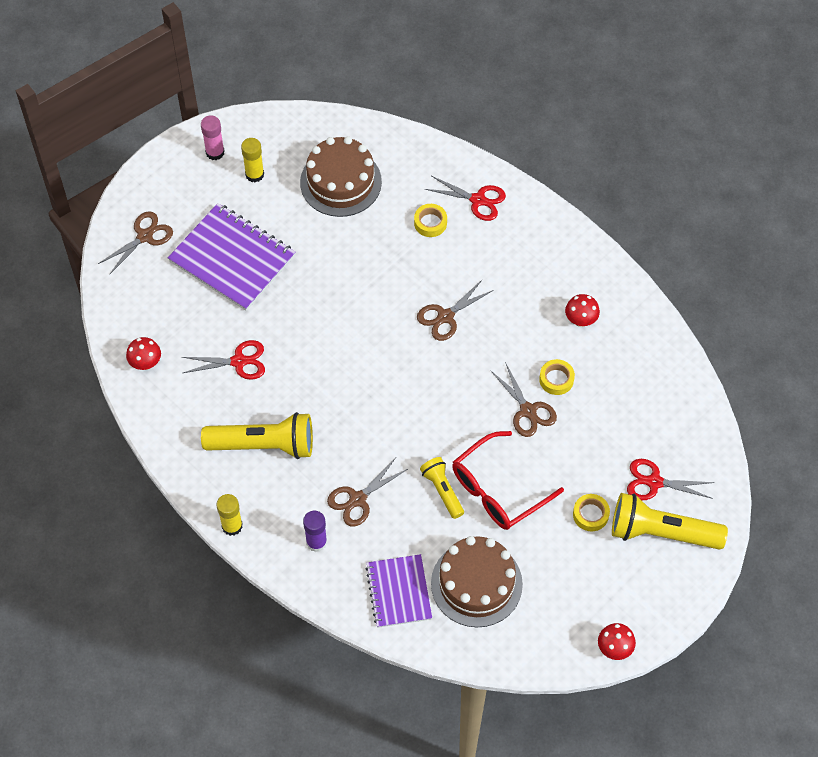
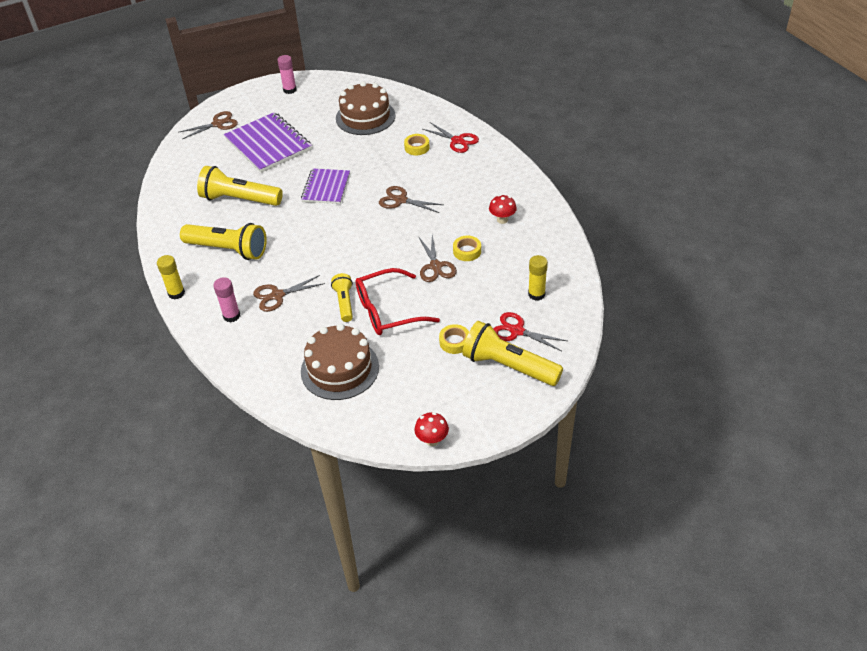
camera: 20 degrees right, 15 degrees down
(146, 363) = (176, 189): red mushroom -> none
(239, 361) = (239, 199): red scissors -> yellow flashlight
(254, 174) = (309, 104): yellow glue stick -> yellow glue stick (536, 294)
(316, 542) = (231, 316): purple glue stick -> pink glue stick
(399, 592) = (276, 361): purple notebook -> purple notebook (326, 188)
(445, 316) = (401, 200): brown scissors -> brown scissors turned 45 degrees clockwise

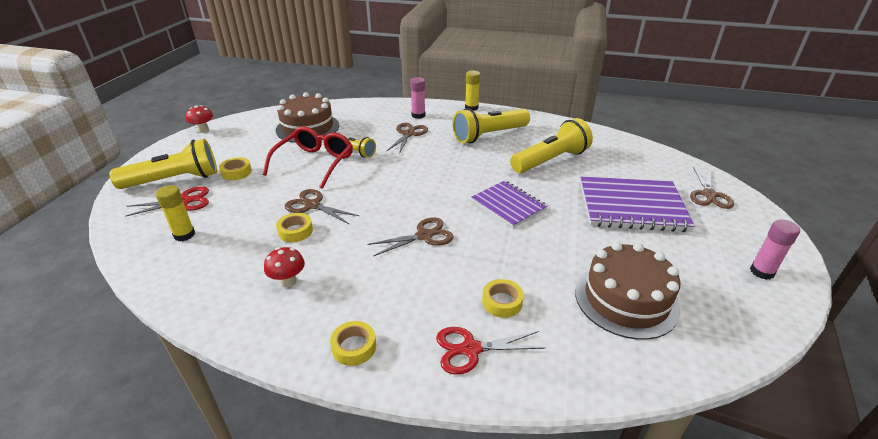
camera: 130 degrees right, 10 degrees down
(503, 170) = (354, 347): none -> yellow tape

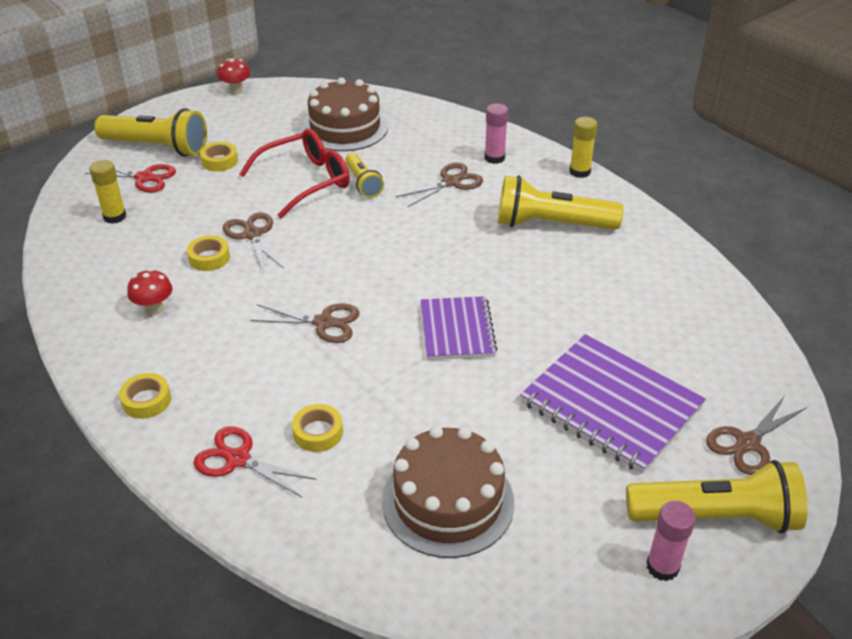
camera: 35 degrees right, 5 degrees up
(550, 160) = (588, 295): yellow flashlight -> yellow flashlight (716, 516)

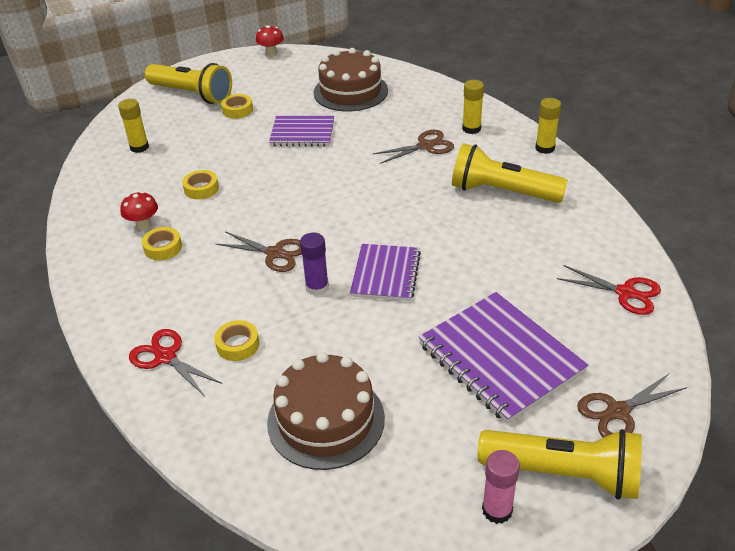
camera: 15 degrees right, 0 degrees up
(144, 178) = (173, 118): red scissors -> red scissors (625, 293)
(146, 400) = (111, 298): yellow tape -> yellow tape (163, 248)
(252, 234) = (242, 173): brown scissors -> none
(306, 181) = (302, 133): red glasses -> purple notebook
(363, 183) = (349, 140): yellow flashlight -> none
(386, 355) = (317, 287): none -> purple glue stick
(494, 158) = (471, 129): pink glue stick -> yellow glue stick

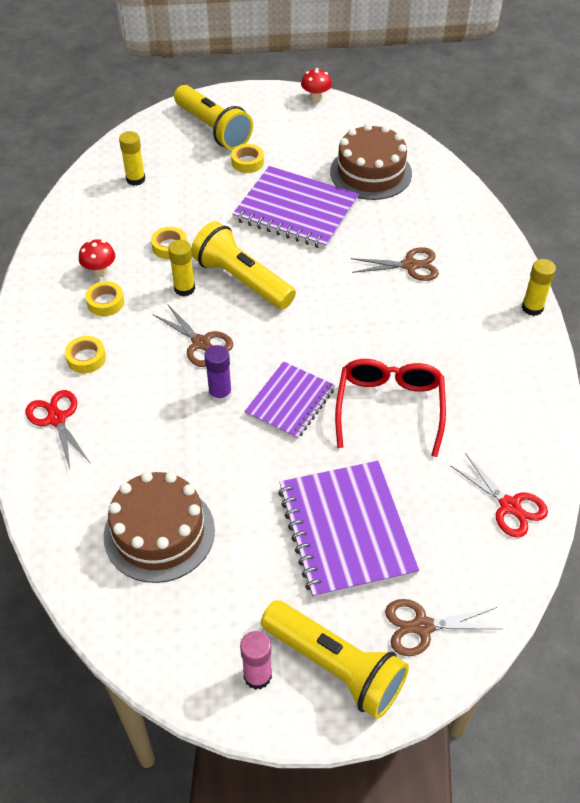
camera: 20 degrees right, 10 degrees up
(238, 345) = (122, 429): yellow tape -> yellow tape (86, 358)
(302, 133) = (296, 210): purple notebook -> purple notebook, size x1.59
(471, 129) = (469, 259): yellow glue stick -> yellow glue stick (184, 288)
(476, 252) = (389, 407): none -> red glasses
(502, 192) = (456, 347): yellow flashlight -> yellow flashlight (241, 280)

